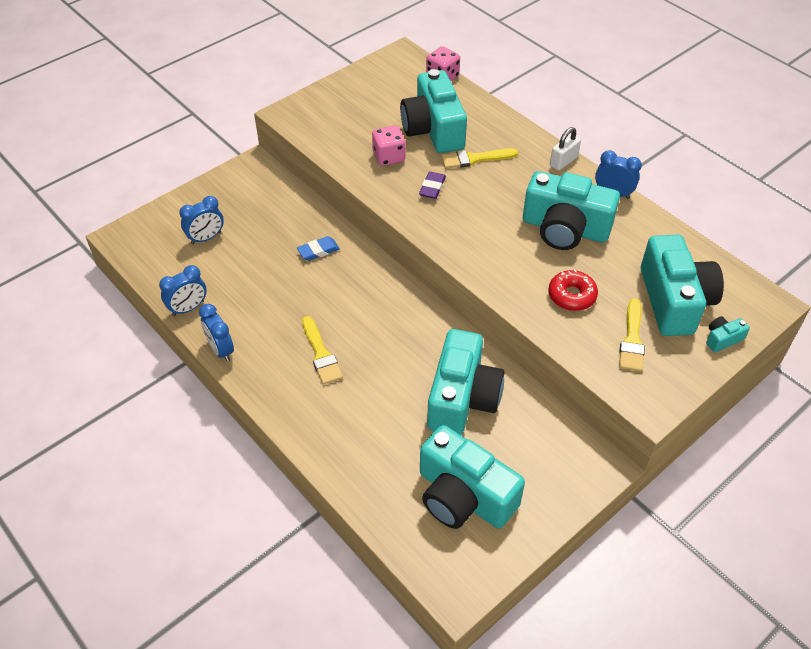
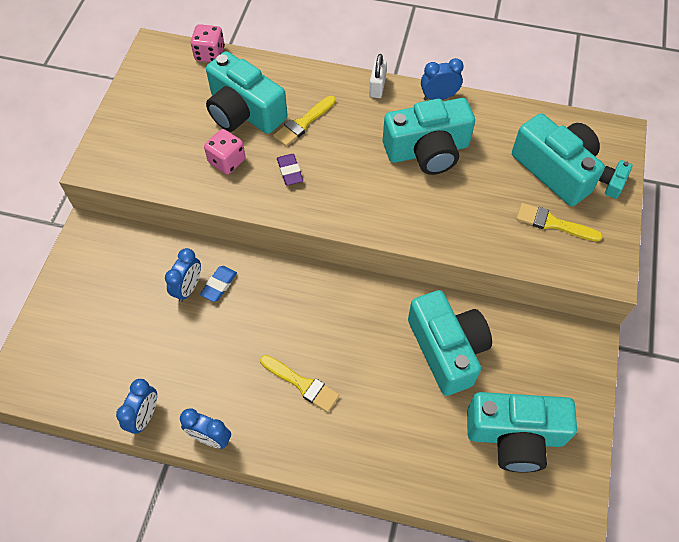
camera: 35 degrees left, 10 degrees up
(206, 238) = (102, 334): blue clock -> blue clock (188, 288)
(572, 295) = (480, 210): red donut -> none
(632, 340) = (553, 223): yellow brush -> yellow brush turned 135 degrees clockwise

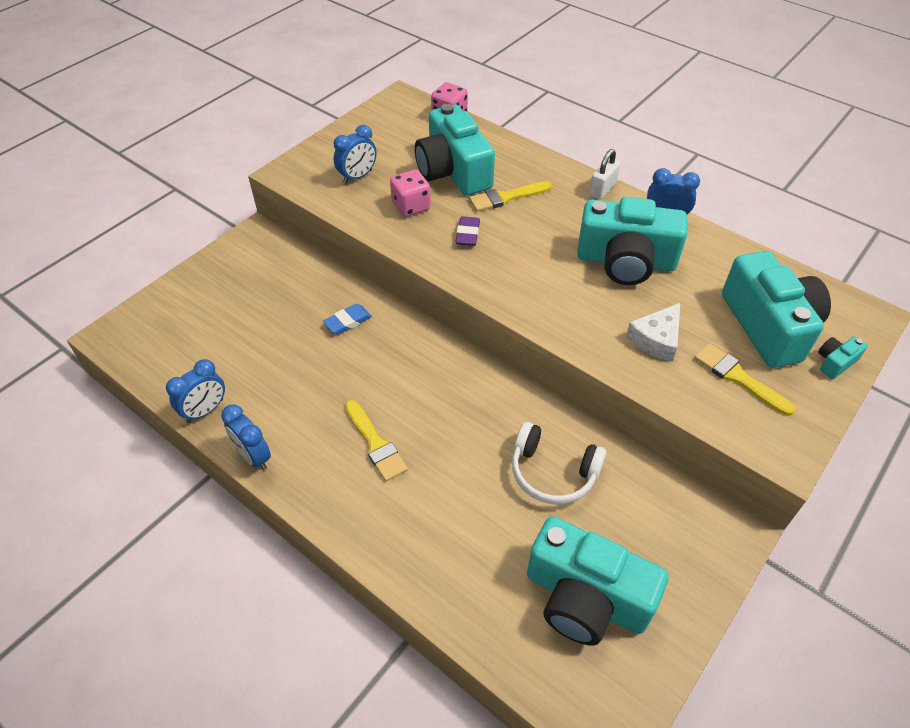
camera: 25 degrees right, 10 degrees down
(188, 288) = (317, 314): blue clock -> blue clock (357, 176)
(447, 349) = (553, 473): turquoise camera -> white headphones
(482, 213) = (656, 339): none -> white cheese

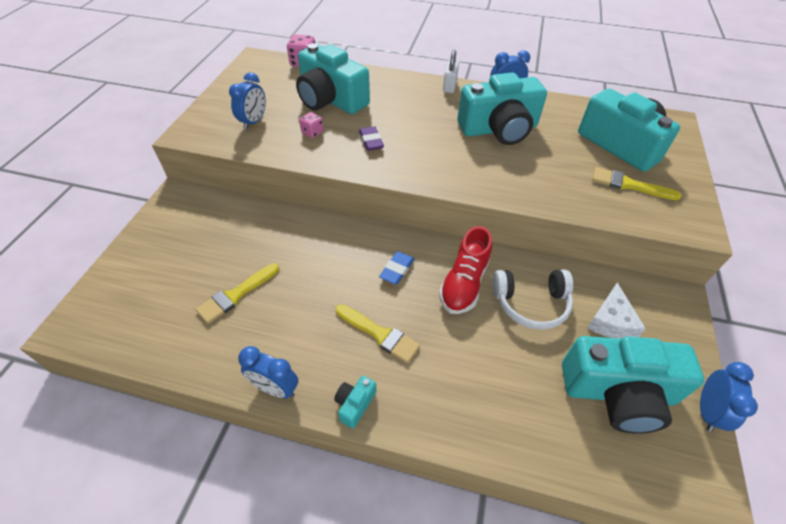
camera: 25 degrees left, 0 degrees up
(205, 410) = (205, 364): blue clock -> blue clock (707, 411)
(348, 322) = (298, 242): blue eraser -> blue eraser (397, 270)
(411, 206) = (312, 132): pink dice -> pink dice, size x0.63
(493, 424) = (464, 283): none -> red shoe
(506, 197) = (384, 108): yellow brush -> yellow brush (236, 295)
(656, 339) = (558, 176): white cheese -> white cheese (611, 321)
(835, 362) = (677, 156): turquoise camera -> turquoise camera (355, 404)

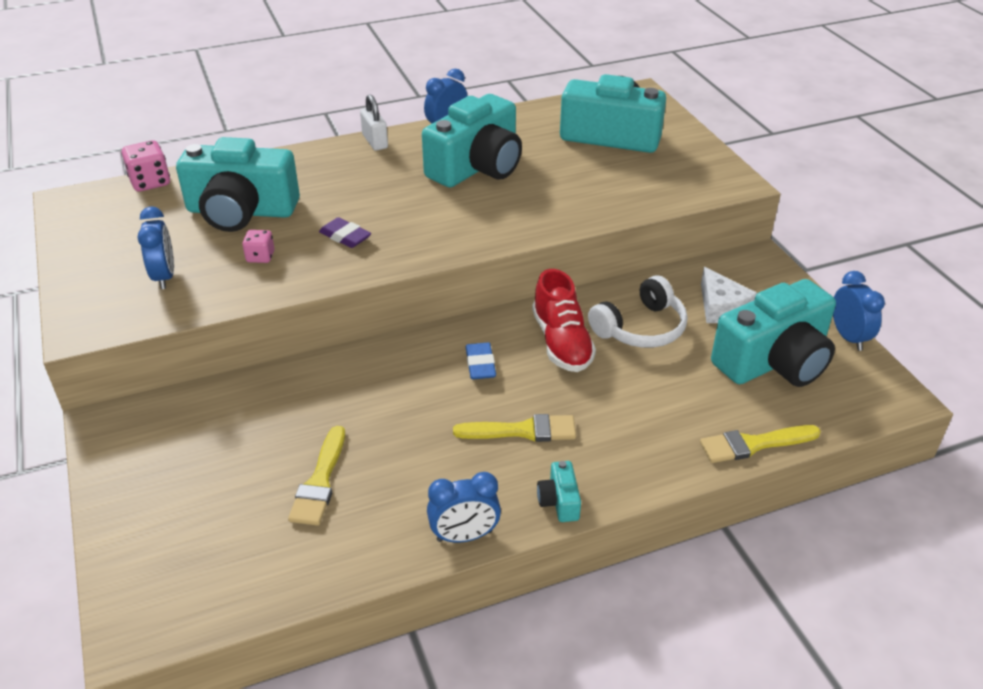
camera: 35 degrees left, 10 degrees down
(628, 185) = (650, 170): yellow brush -> yellow brush (753, 444)

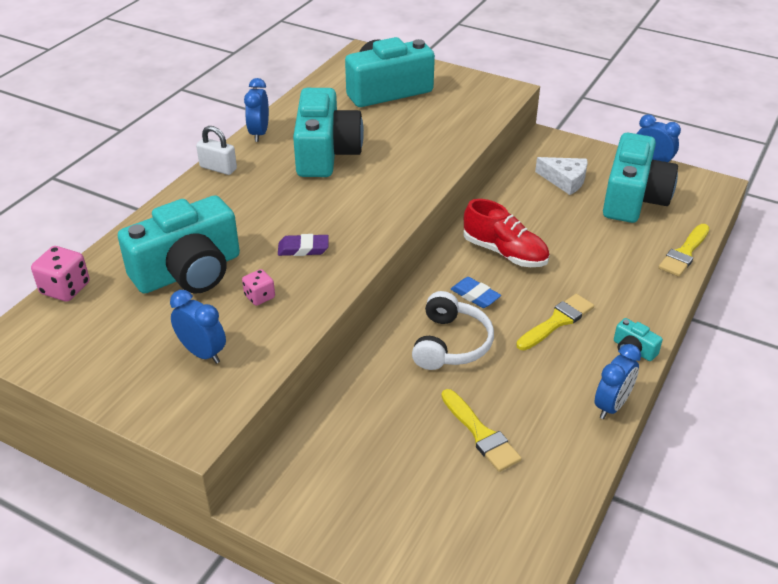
camera: 40 degrees left, 0 degrees up
(641, 328) = (538, 218): white headphones -> white headphones (451, 344)

